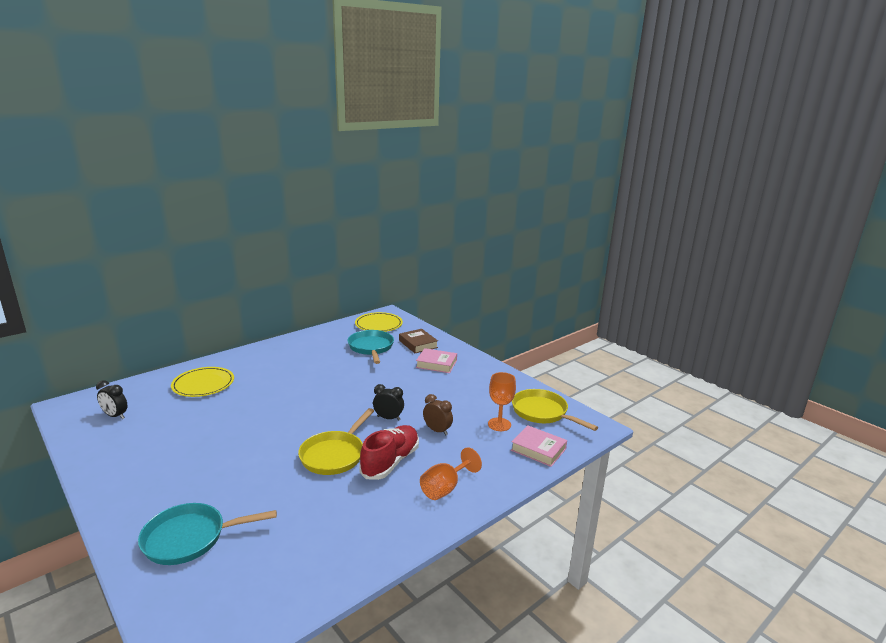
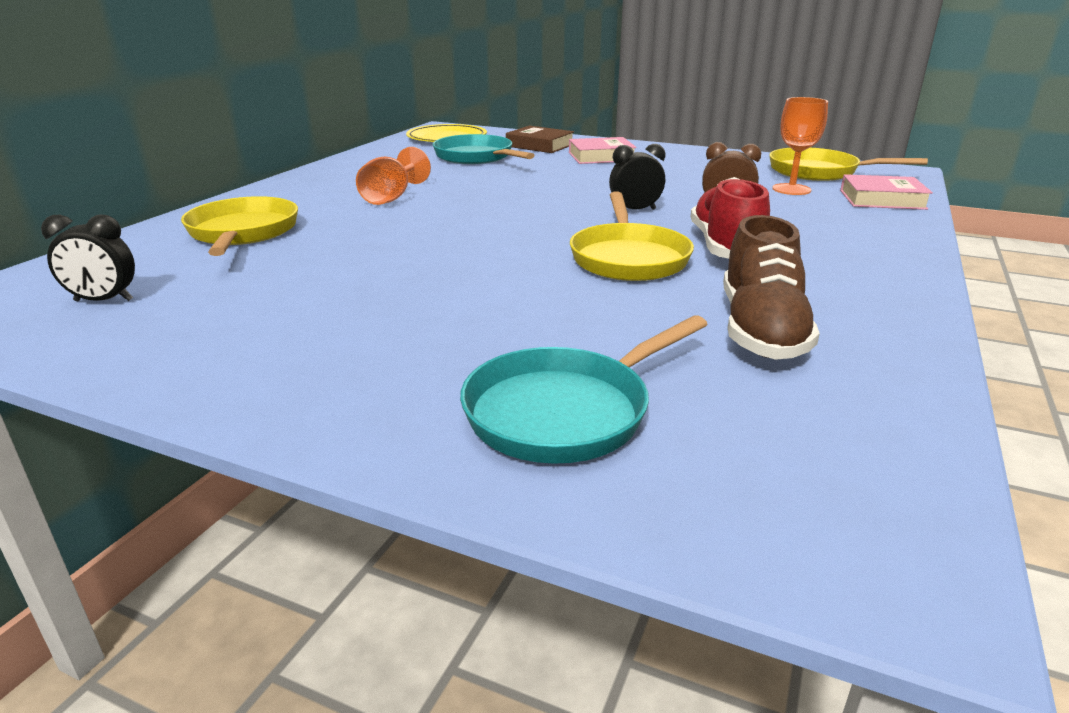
camera: 25 degrees left, 5 degrees up
(203, 384) = (243, 233): yellow plate -> yellow pan
(322, 524) = (760, 330): none -> brown shoe
(445, 488) = (850, 253): orange goblet -> orange goblet (391, 197)

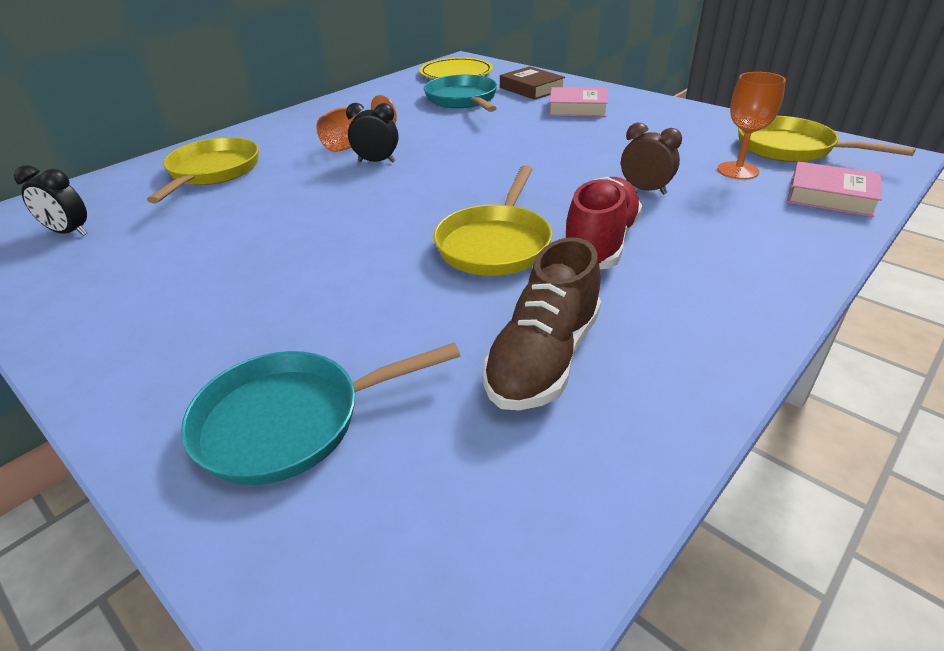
camera: 20 degrees right, 10 degrees up
(635, 210) = (552, 182): black clock -> black clock (376, 161)

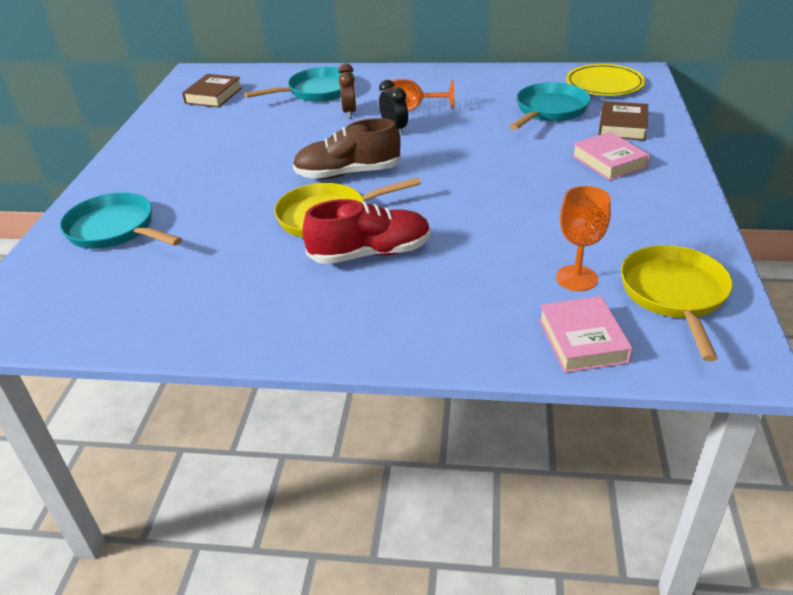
camera: 55 degrees right, 0 degrees up
(69, 232) = (214, 95): black clock -> brown book
(212, 172) = (317, 91): yellow pan -> turquoise pan
(543, 358) = (217, 279): brown shoe -> brown shoe (348, 173)
(645, 190) = (478, 245): brown clock -> brown clock (349, 112)

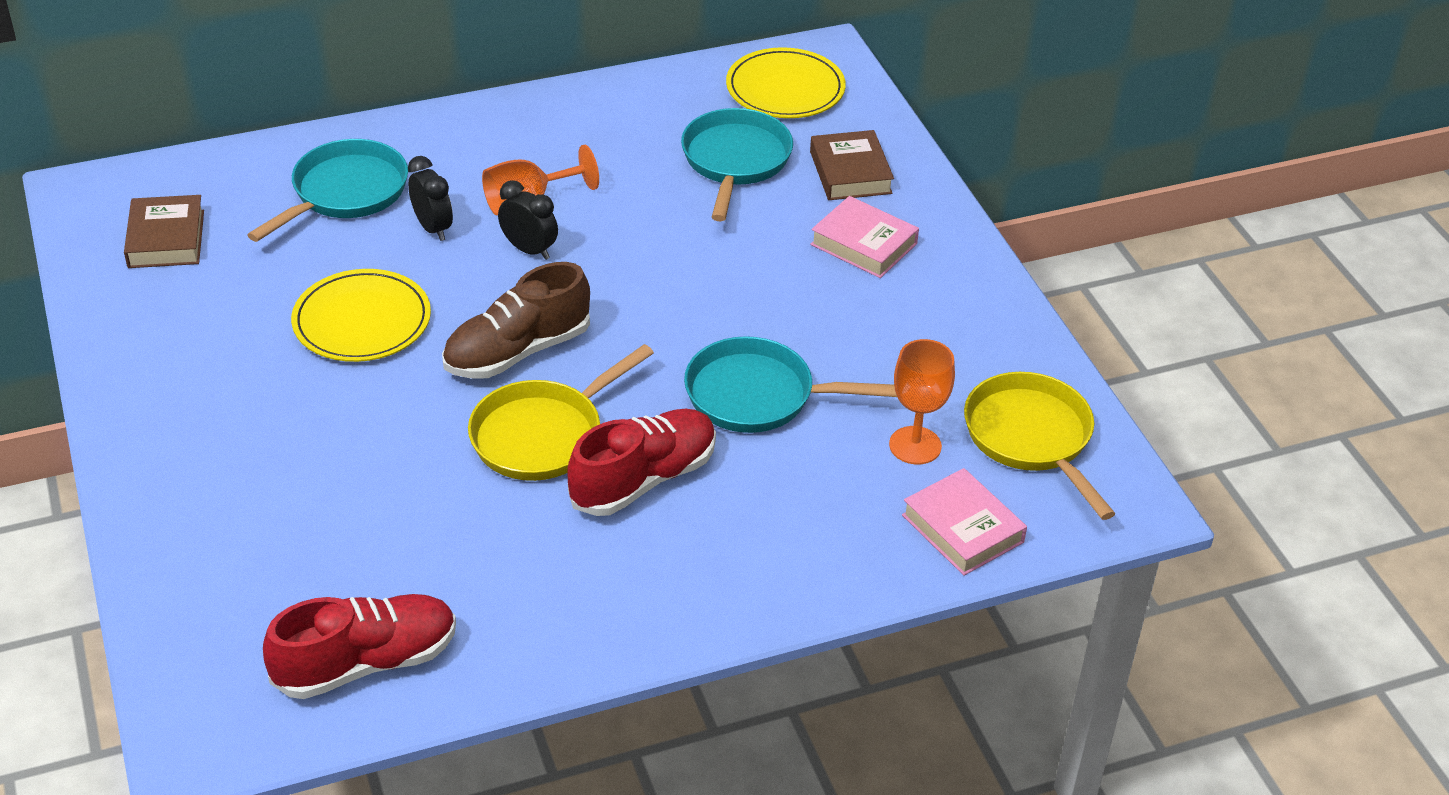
camera: 30 degrees left, 5 degrees up
(115, 230) = (241, 542): turquoise pan -> turquoise pan (758, 395)
(117, 310) = (366, 663): none -> red shoe
(276, 144) = (362, 321): none -> yellow plate
(349, 112) = (433, 228): brown clock -> black clock

